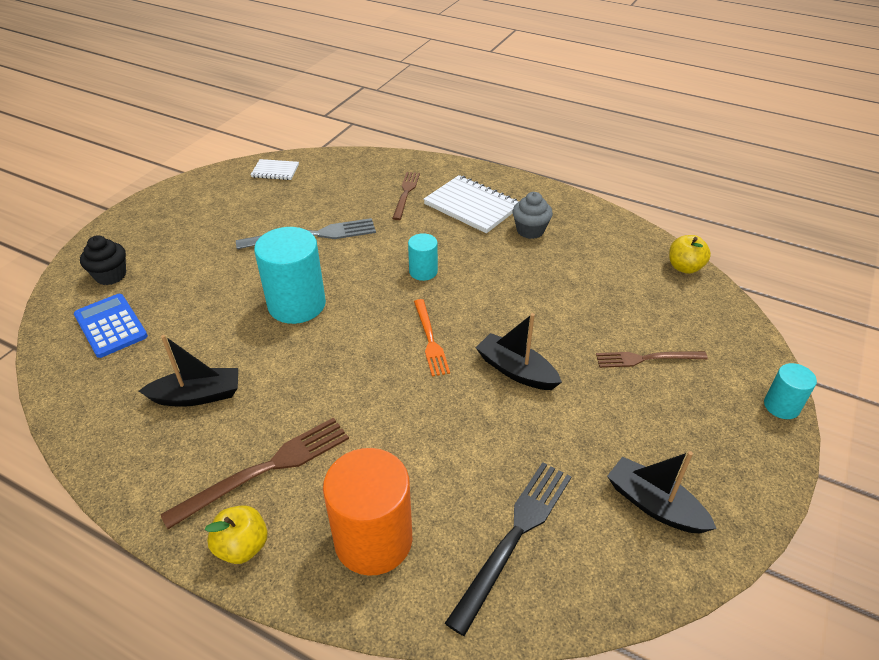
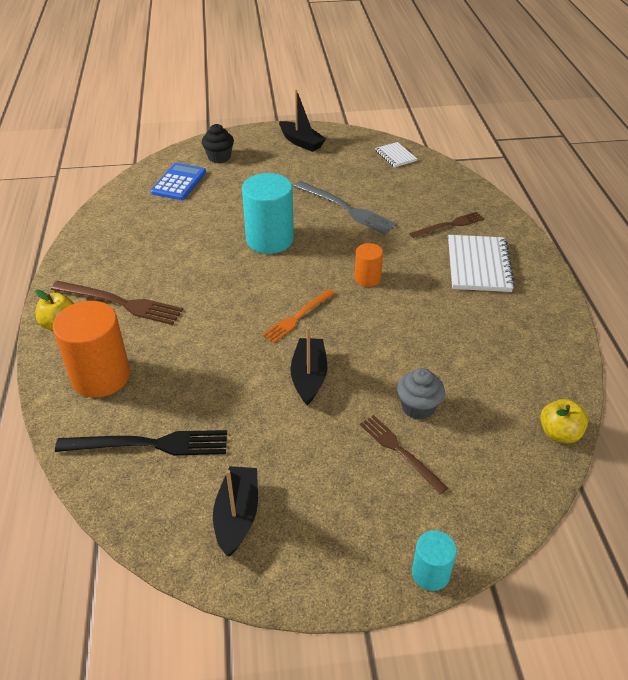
camera: 55 degrees right, 0 degrees up
(197, 396) = (154, 245): black boat -> black boat (301, 142)
(423, 271) = (367, 278): turquoise cylinder -> orange cylinder
(530, 230) = (488, 312): grey cupcake -> grey cupcake (418, 407)

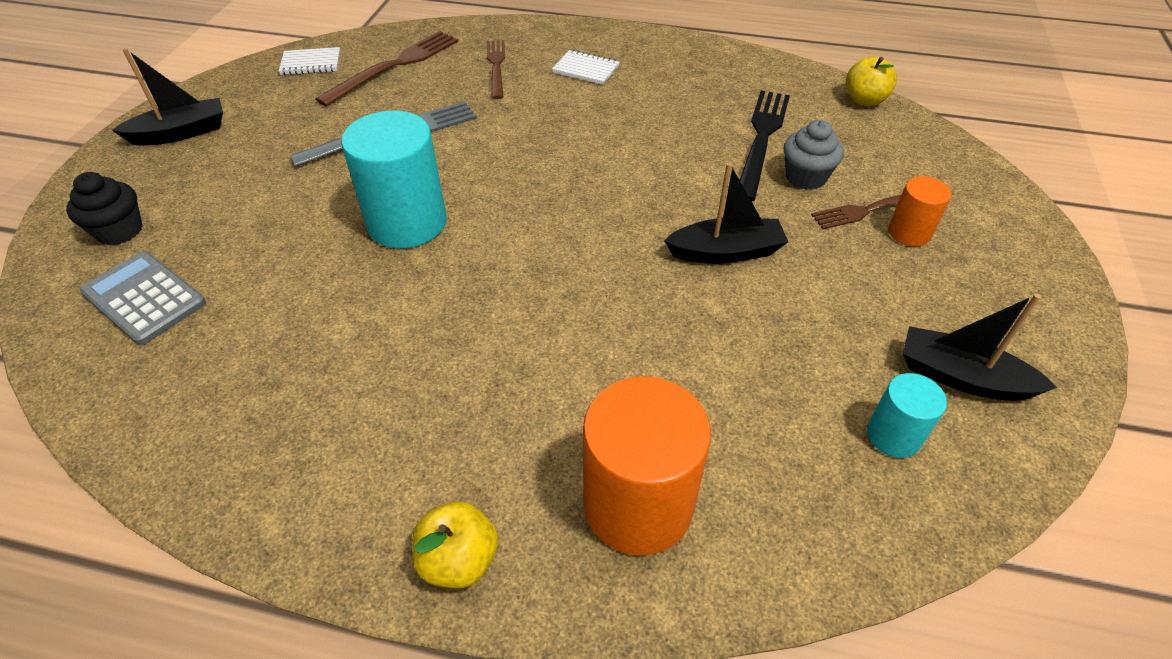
camera: 70 degrees left, 5 degrees up
(119, 303) = (449, 447): brown fork -> brown fork (394, 66)
(148, 444) = (816, 458): black fork -> black fork (761, 140)
(179, 182) = (144, 298): blue calculator -> grey calculator
(298, 316) = (602, 234): orange fork -> none
(309, 377) = (726, 252): black boat -> black boat turned 150 degrees clockwise
(367, 278) = (558, 154): orange cylinder -> orange cylinder (909, 233)
(430, 573) = (1043, 233): turquoise cylinder -> turquoise cylinder (893, 435)
(478, 265) = (586, 69): white notebook -> white notebook, size x0.55

